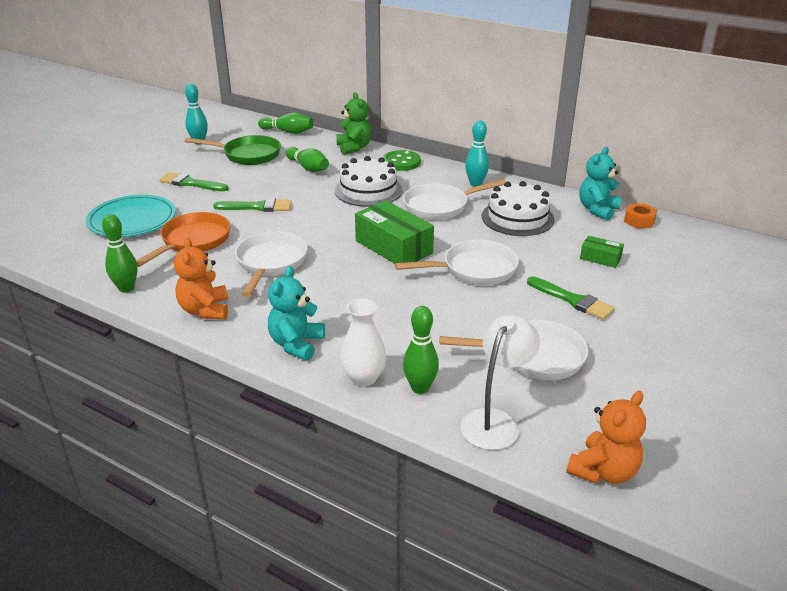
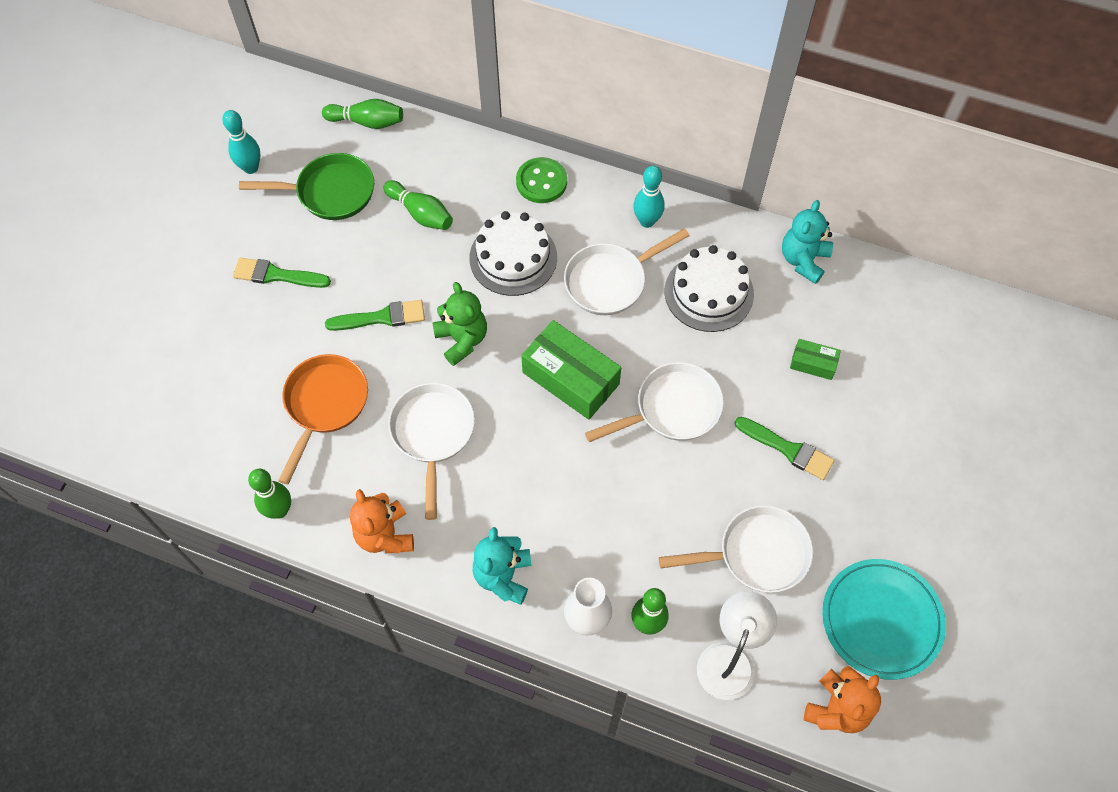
camera: 10 degrees left, 30 degrees up
(132, 220) = (231, 371): turquoise plate -> turquoise plate (881, 620)
(354, 148) = (470, 153): green teddy bear -> green teddy bear (462, 340)
(639, 221) = (854, 277): orange nut -> none

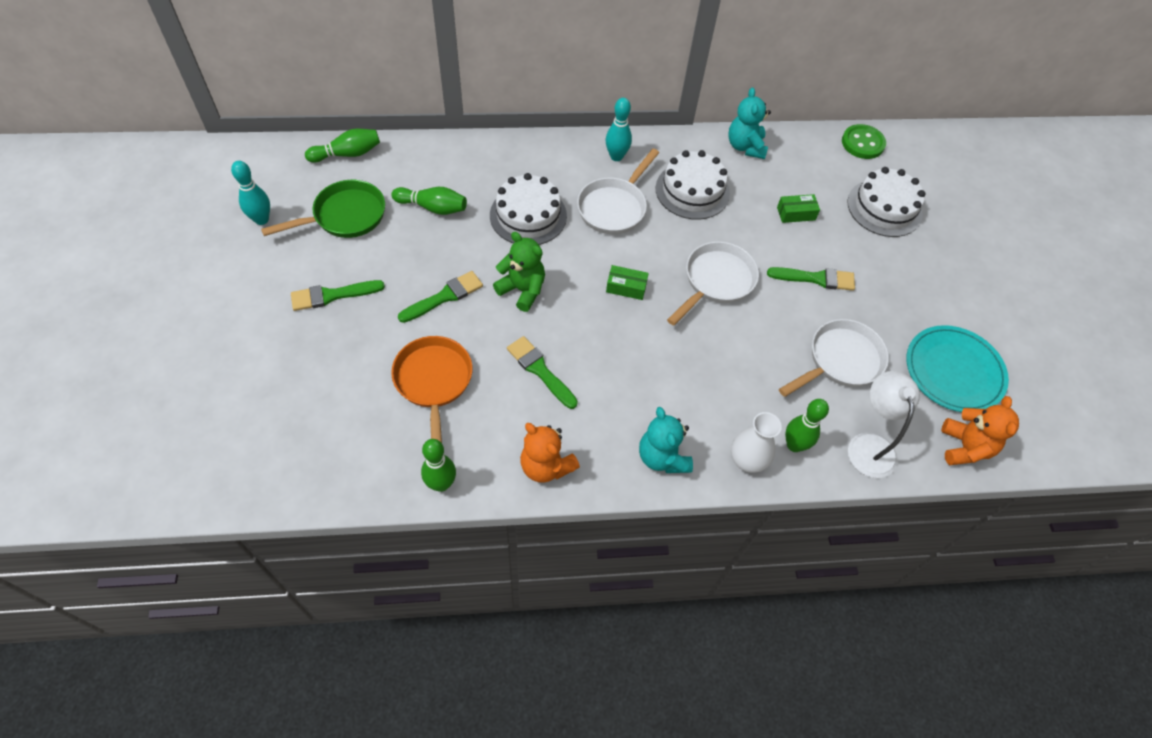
camera: 30 degrees left, 5 degrees down
(433, 434) = (540, 370): white pan -> green brush
(541, 182) = (518, 154): green button -> green button (862, 143)
(570, 378) = (626, 287): green box -> green box, size x0.50
(926, 395) = (884, 208): none -> white cake

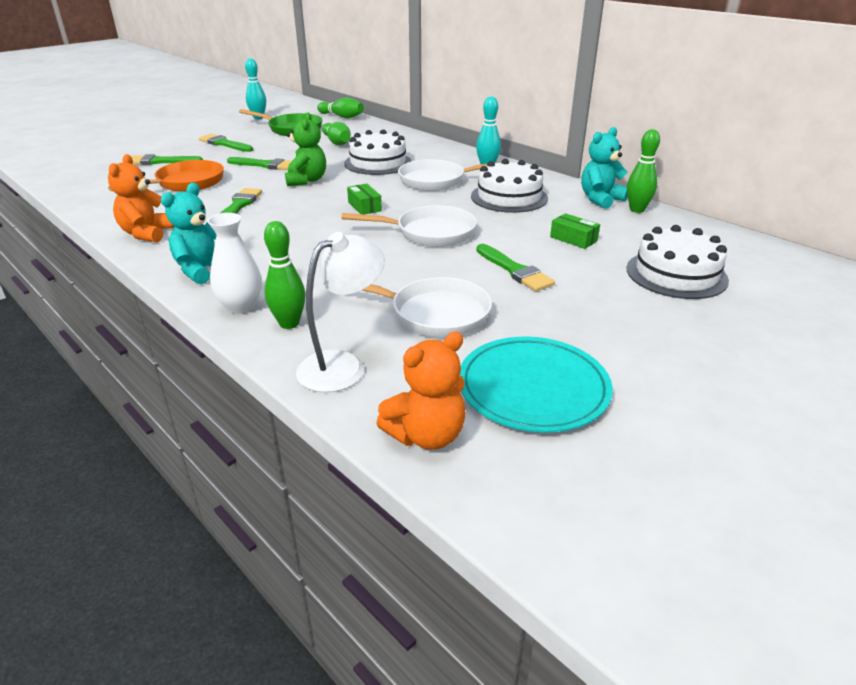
camera: 55 degrees right, 25 degrees down
(335, 375) = (160, 161): none -> green brush
(441, 484) = (97, 210): green bowling pin -> green bowling pin (637, 210)
(862, 143) = (729, 240): green button -> none

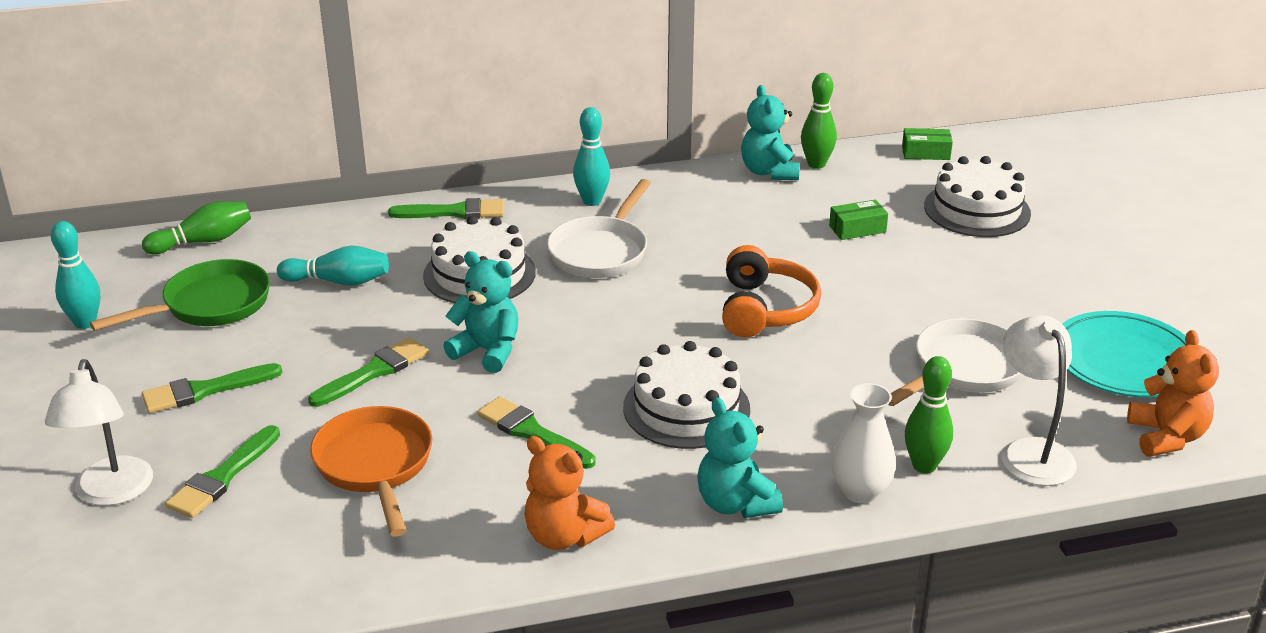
camera: 60 degrees left, 0 degrees up
(138, 149) = (112, 493): none -> white lamp
(306, 180) = (487, 351): green teddy bear -> turquoise teddy bear
(337, 142) = (339, 281): green bowling pin -> turquoise bowling pin
(364, 206) = (638, 330): green box -> green box (925, 153)
(430, 233) = (765, 309): white pan -> orange headphones
(509, 197) = (707, 223): white cake -> white cake (686, 408)
(515, 270) = (904, 290): green brush -> green brush (454, 212)

